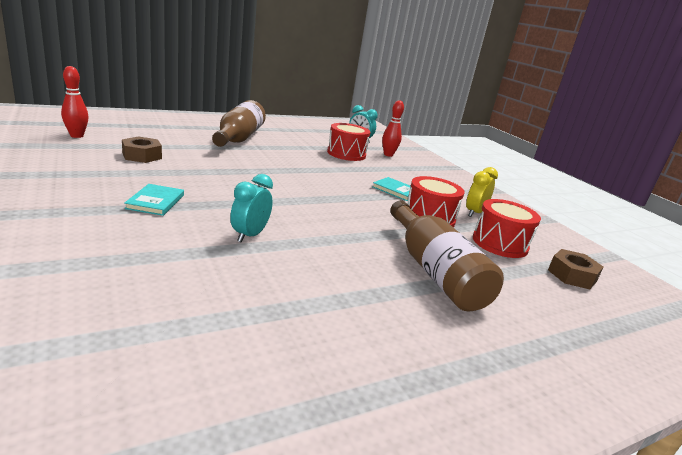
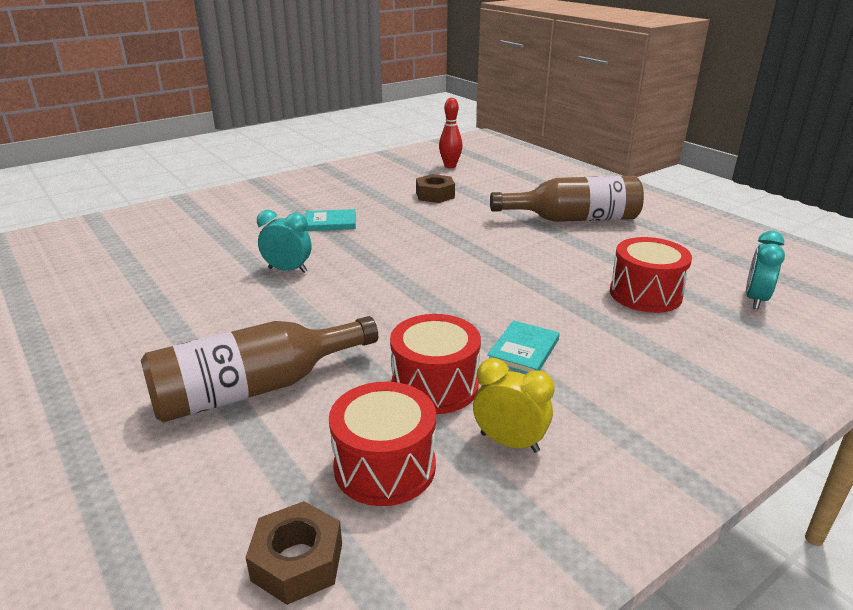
camera: 85 degrees right, 5 degrees up
(388, 155) = (720, 334): red bowling pin -> none

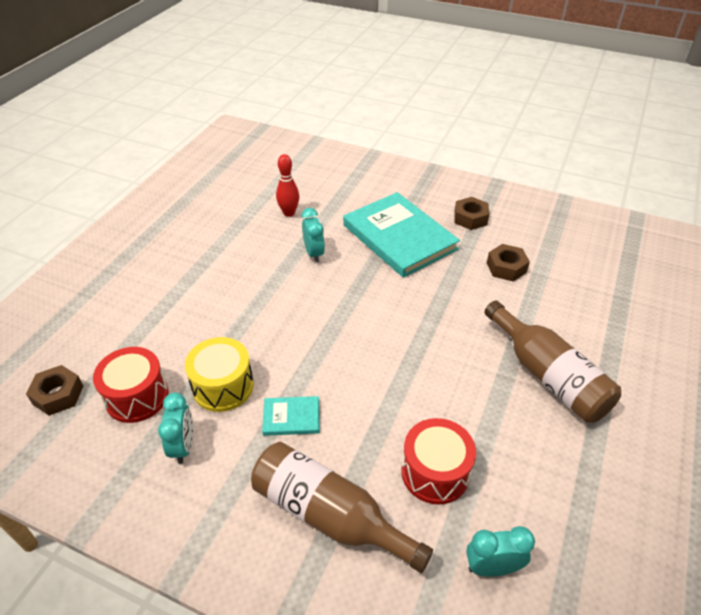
camera: 60 degrees right, 15 degrees up
(254, 389) = (178, 310): brown bottle -> brown bottle (329, 515)
(330, 222) = (399, 237): turquoise book -> turquoise book, size x2.32
(353, 188) = (470, 218): none -> brown nut
(435, 385) = (223, 386): red drum -> yellow drum
(450, 166) = (581, 249): red bowling pin -> red bowling pin (289, 213)
(509, 442) = (183, 446): yellow clock -> turquoise clock

